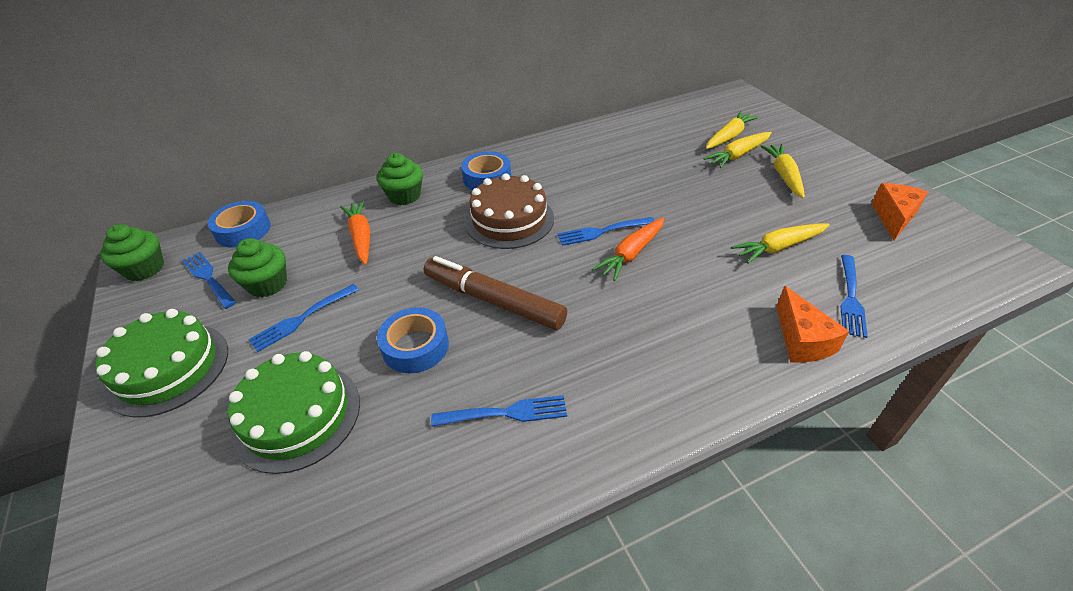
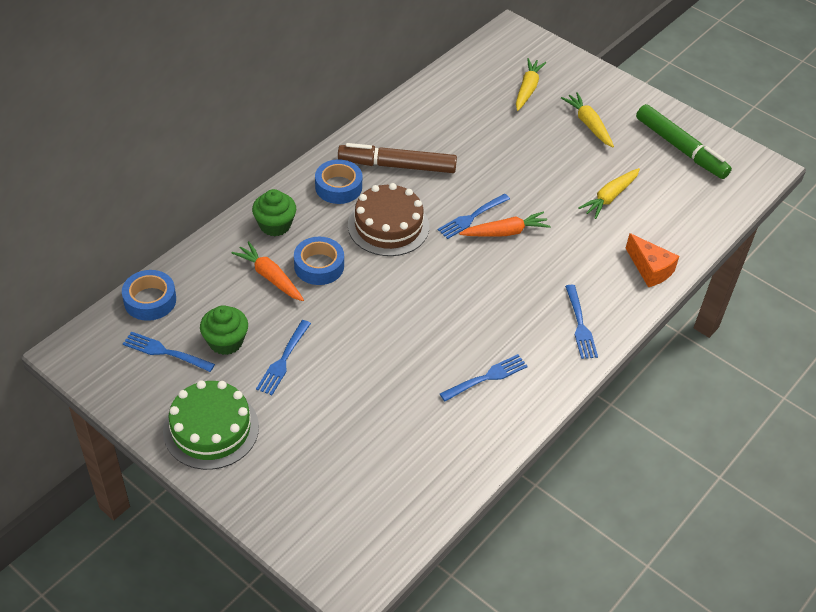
camera: 30 degrees left, 5 degrees up
(145, 269) = (93, 361): green cupcake -> none
(297, 416) = (345, 426): green cake -> none
(415, 346) = (391, 353): blue tape -> blue tape (319, 266)
(493, 301) = (425, 301): brown marker -> brown marker (397, 166)
(631, 254) = (505, 232): orange carrot -> orange carrot turned 120 degrees counterclockwise
(738, 155) = (544, 110): yellow carrot -> none
(850, 297) = (670, 227): blue fork -> blue fork (580, 324)
(894, 217) = (680, 148): orange cheese -> green marker

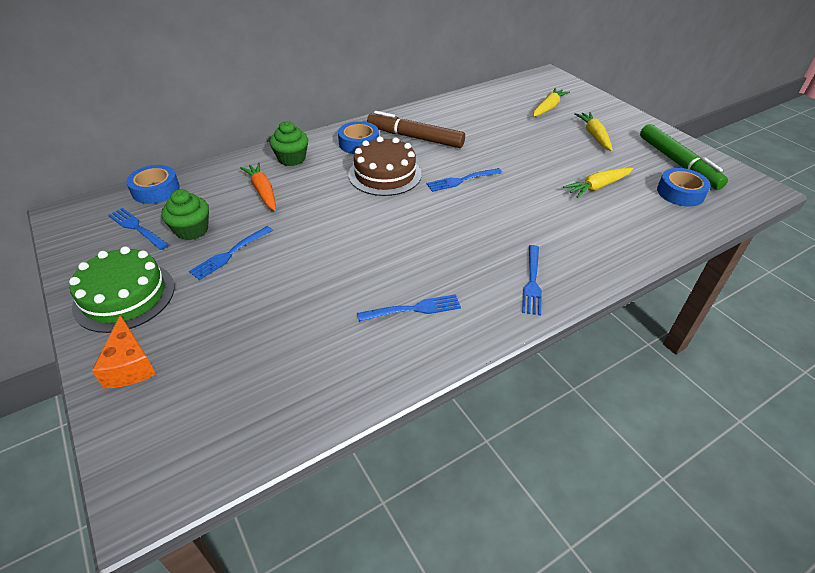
camera: 20 degrees right, 5 degrees down
(319, 266) = (309, 191): blue tape -> blue tape (680, 193)
(505, 232) = (487, 195): orange carrot -> none
(650, 269) = (622, 248): orange cheese -> orange cheese (130, 365)

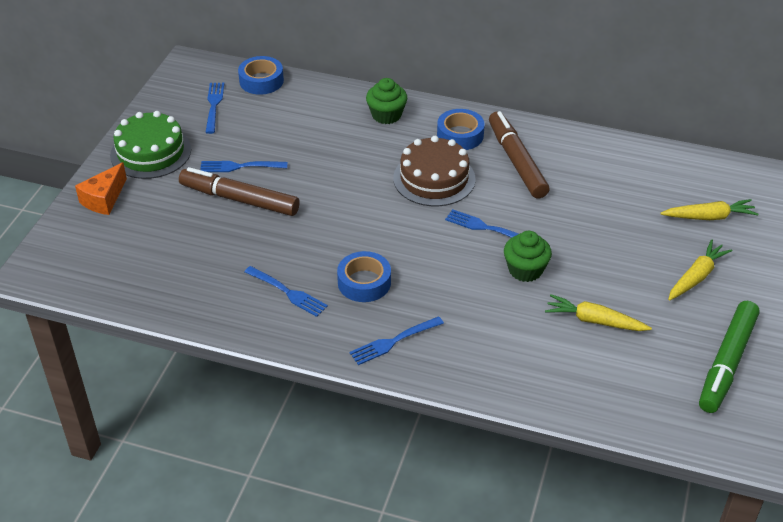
camera: 50 degrees right, 0 degrees up
(192, 230) = (241, 131): green cupcake -> green cupcake (525, 270)
(263, 191) = (325, 131): orange carrot -> none
(268, 275) = (239, 200): none -> brown marker
(680, 193) = (664, 385): blue tape -> blue tape (364, 282)

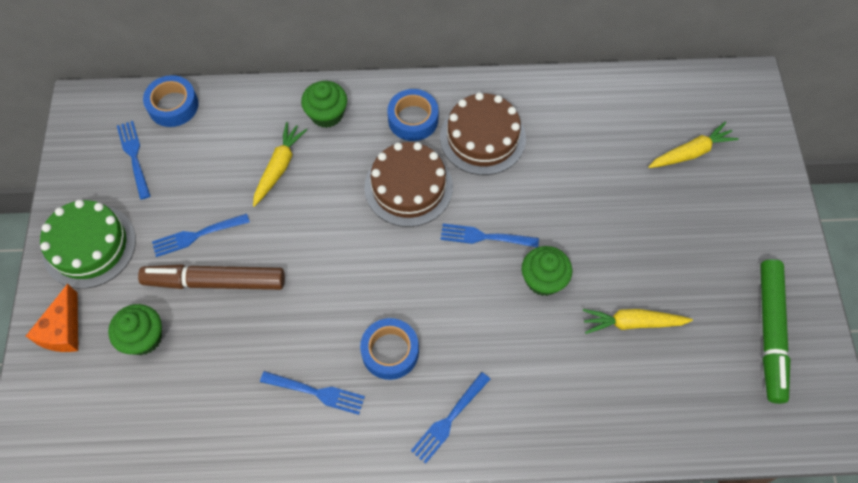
camera: 20 degrees left, 20 degrees up
(164, 220) = (143, 338): none -> green cupcake
(516, 161) = (482, 137): brown marker -> brown cake
(696, 277) = (706, 233): yellow carrot -> yellow carrot (279, 167)

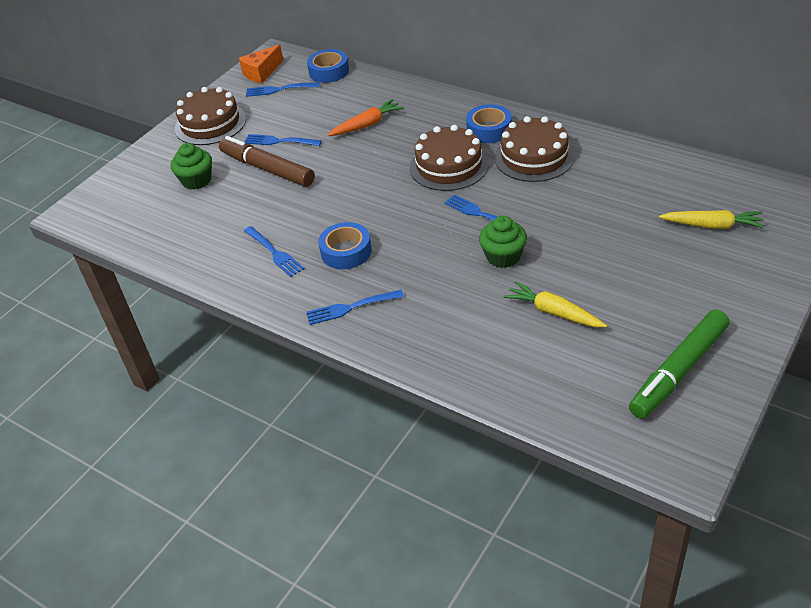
camera: 40 degrees right, 20 degrees down
(63, 330) = (155, 159): orange cheese -> orange cheese (261, 72)
(89, 246) = (210, 124): green cake -> brown cake
(134, 157) = (280, 89): blue fork -> blue fork turned 105 degrees counterclockwise
(279, 167) = (367, 124): yellow carrot -> orange carrot
(327, 114) = (427, 107): green cupcake -> none

